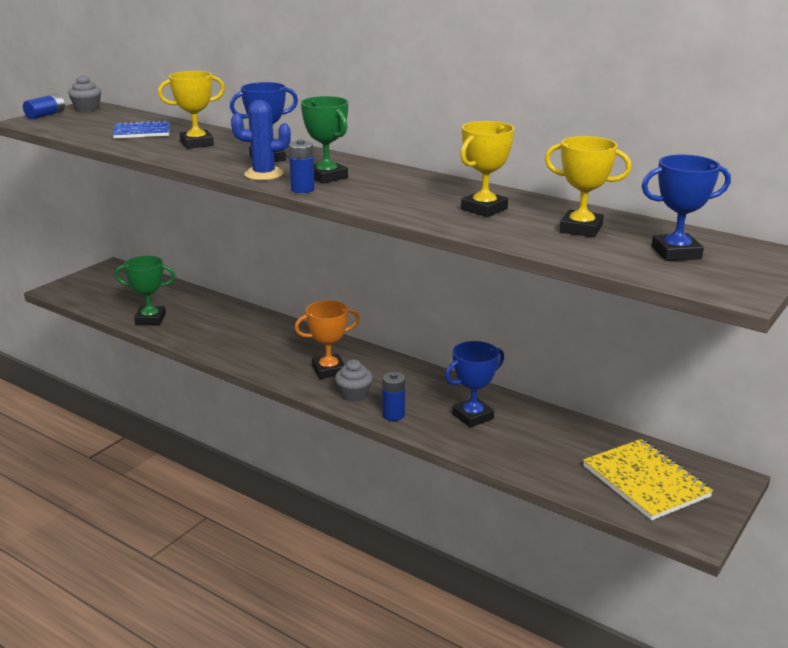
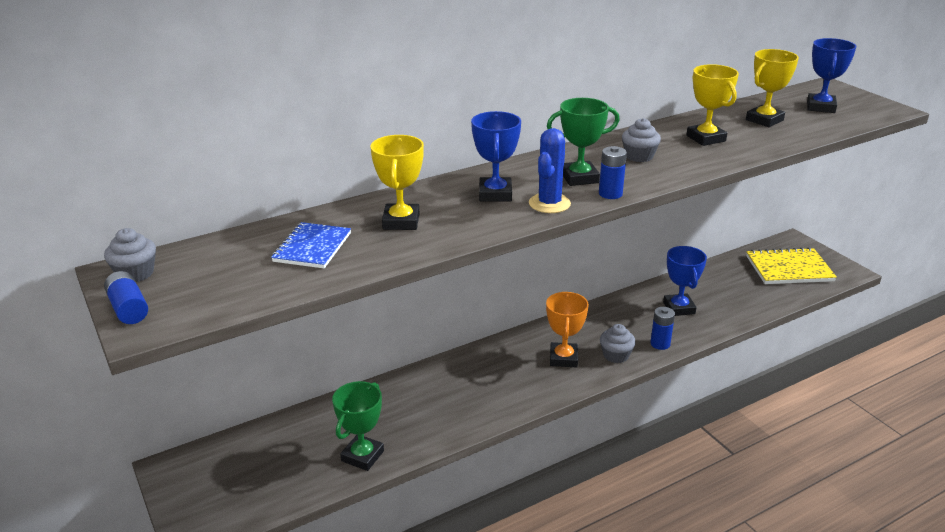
camera: 65 degrees left, 5 degrees up
(401, 190) = (639, 156): none -> grey cupcake

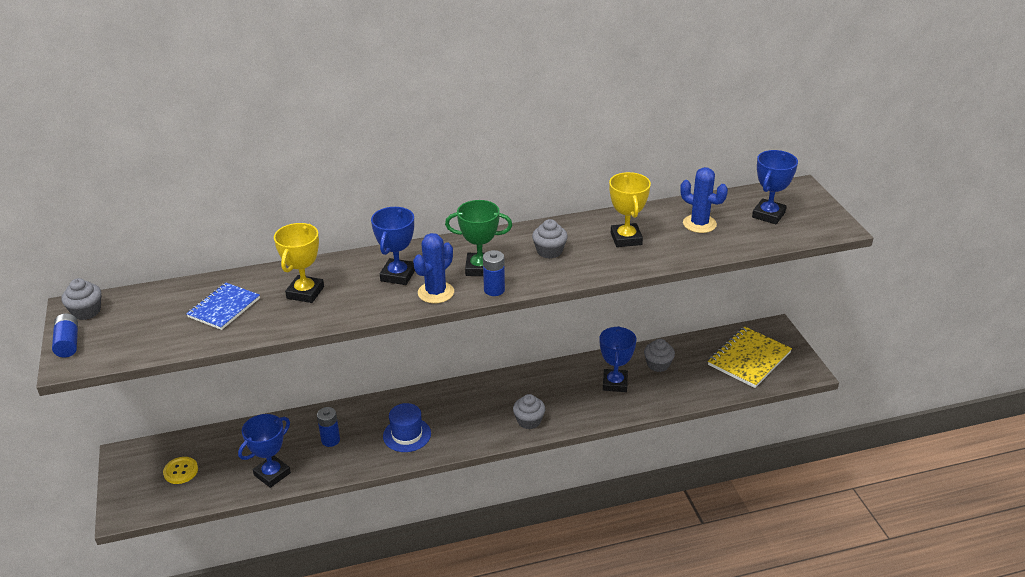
camera: 15 degrees right, 5 degrees up
(249, 473) = (181, 471): none -> yellow button
(362, 456) = (272, 474): green trophy -> blue trophy
(495, 389) = (407, 435): none -> blue hat
(563, 358) = (481, 415): orange trophy -> none
(660, 344) = (575, 417): blue battery -> blue battery (330, 440)
(709, 286) = (658, 364): none -> grey cupcake
(764, 120) = (699, 224): yellow trophy -> blue cactus
(789, 269) = (749, 359): yellow notebook -> yellow notebook turned 60 degrees counterclockwise

